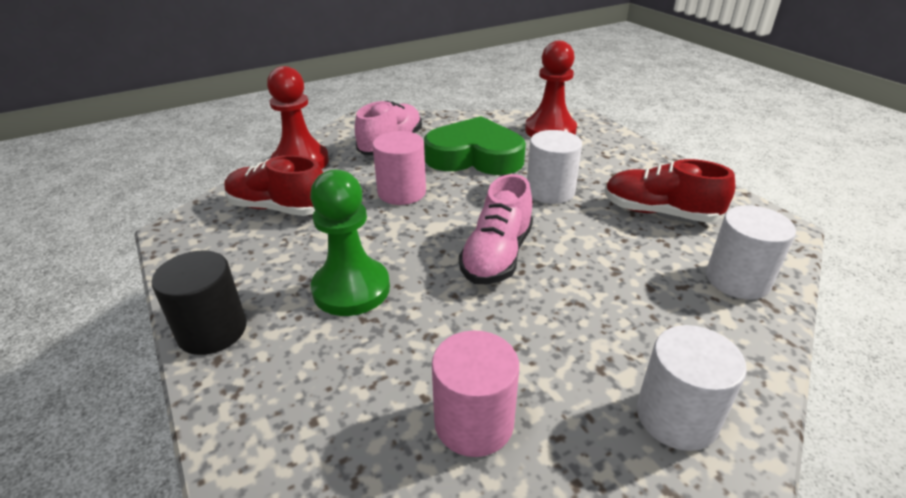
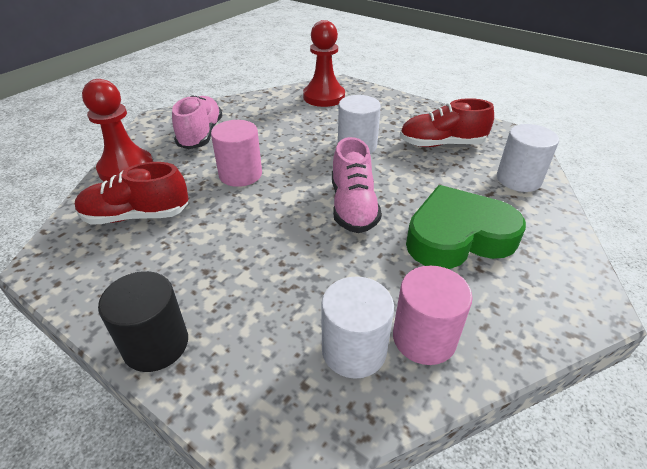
camera: 25 degrees left, 5 degrees up
(351, 289) = (256, 267): green pawn -> none
(475, 156) = (280, 130): green heart -> green heart (458, 236)
(676, 417) = (544, 284): white cylinder -> white cylinder (354, 350)

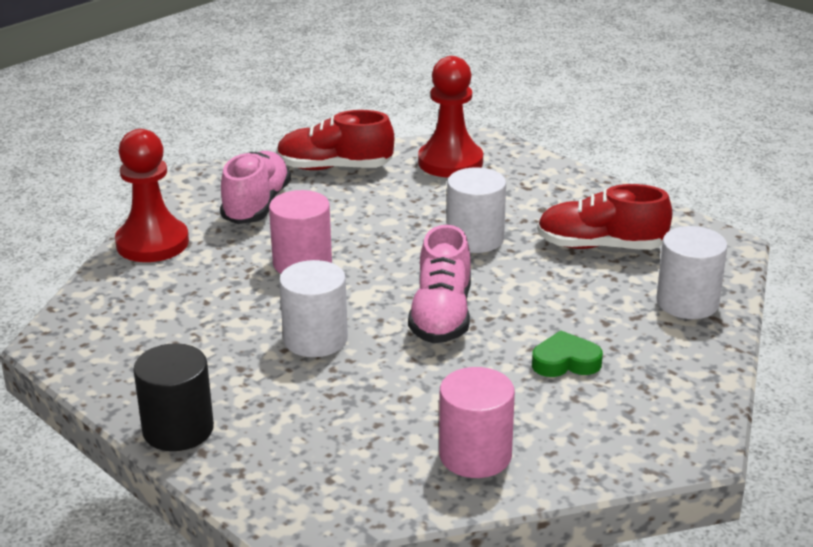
camera: 10 degrees right, 10 degrees down
(136, 216) = (163, 301): red shoe -> red shoe (334, 168)
(354, 350) = (392, 457): white cylinder -> white cylinder (315, 339)
(458, 236) = (565, 362): green heart -> green heart, size x0.47

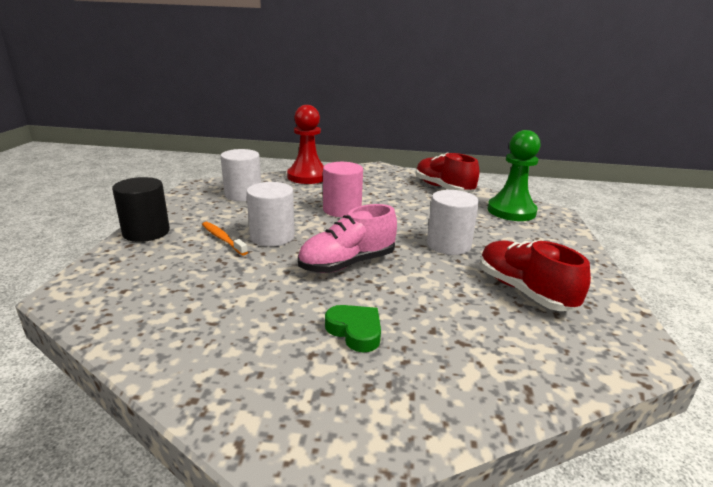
camera: 50 degrees right, 5 degrees down
(256, 205) = (376, 184): pink shoe -> none
(276, 376) = (223, 239): none -> orange toothbrush
(450, 162) = (511, 211): red pawn -> green pawn
(475, 455) = (191, 335): pink cylinder -> none
(687, 302) = (524, 362): white cylinder -> white cylinder (243, 195)

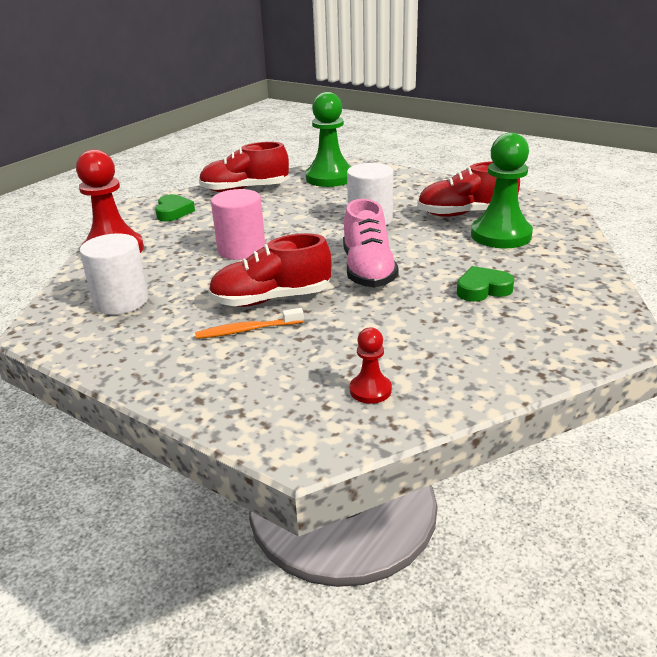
camera: 60 degrees left, 5 degrees up
(146, 232) = (171, 384): black cylinder -> none
(147, 304) = (370, 390): none -> red pawn
(272, 237) = (271, 299): white cylinder -> red shoe
(379, 177) = (173, 212): none -> green heart
(496, 322) = (501, 235): none -> green pawn

